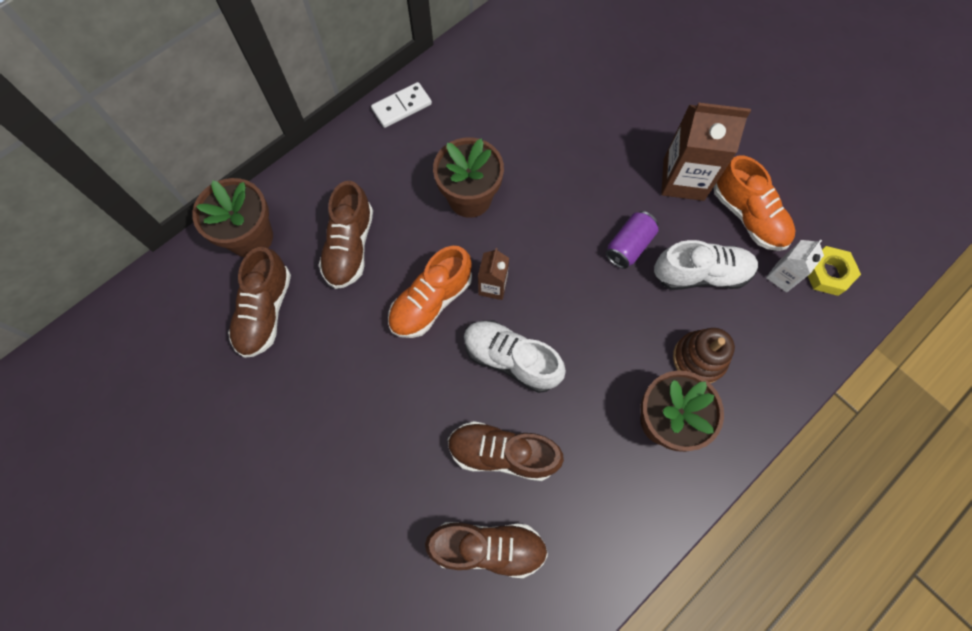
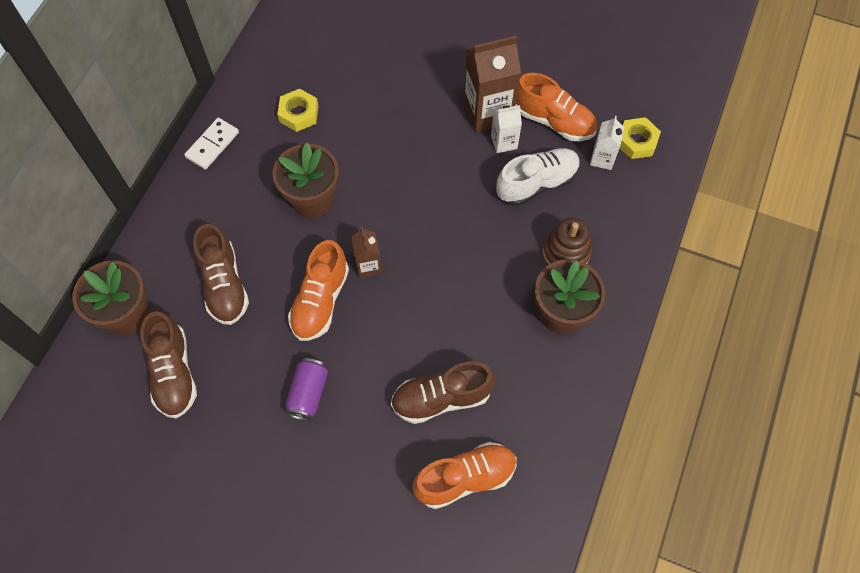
camera: 25 degrees left, 5 degrees down
(488, 547) = (465, 478): brown shoe -> orange shoe
(496, 108) = (299, 114): none -> yellow nut
(511, 359) = (412, 319): white shoe -> none
(629, 246) = (468, 184): purple can -> purple can (308, 393)
(686, 217) = (504, 142): none -> white carton

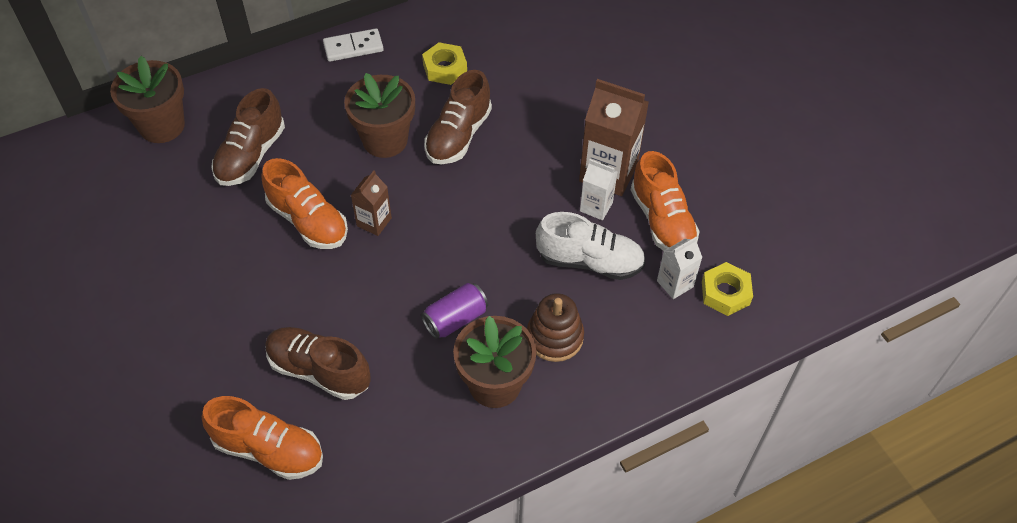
camera: 40 degrees right, 10 degrees down
(174, 373) = (147, 191): brown shoe -> brown shoe (458, 135)
(308, 393) = (223, 283): purple can -> purple can (455, 319)
(320, 301) = (308, 221): orange shoe -> orange shoe turned 105 degrees counterclockwise

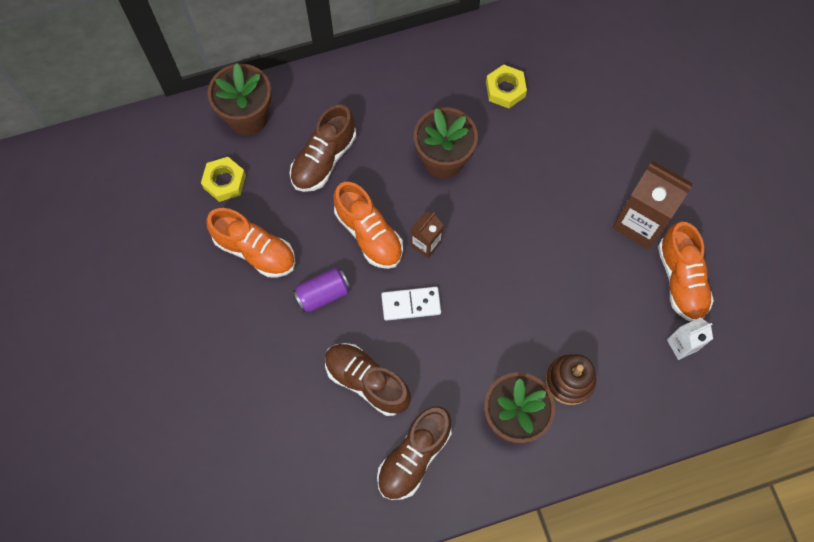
camera: 10 degrees right, 15 degrees up
(269, 449) = (320, 447): orange shoe -> orange shoe (255, 250)
(353, 47) = (424, 55): white domino -> white domino (411, 304)
(455, 319) = (486, 350): purple can -> purple can (323, 294)
(458, 135) = (509, 164): brown shoe -> brown shoe (414, 456)
(589, 261) = (610, 311): white shoe -> none
(596, 207) = (624, 257): white carton -> none
(725, 293) = (725, 360): yellow nut -> yellow nut (224, 181)

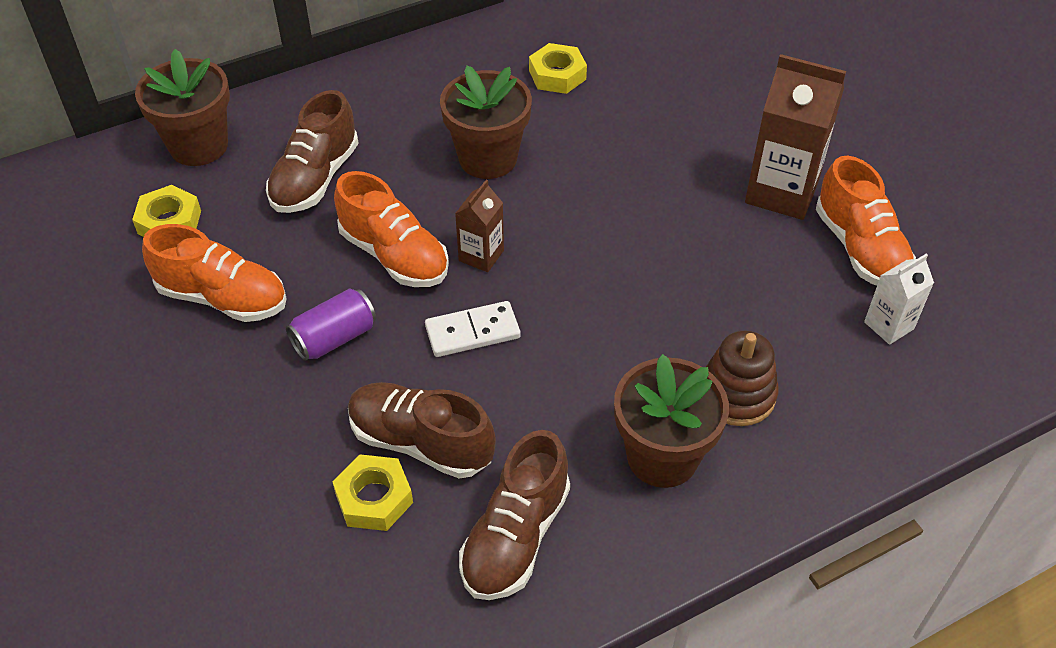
camera: 10 degrees left, 20 degrees down
(334, 416) = (374, 498): none -> yellow nut

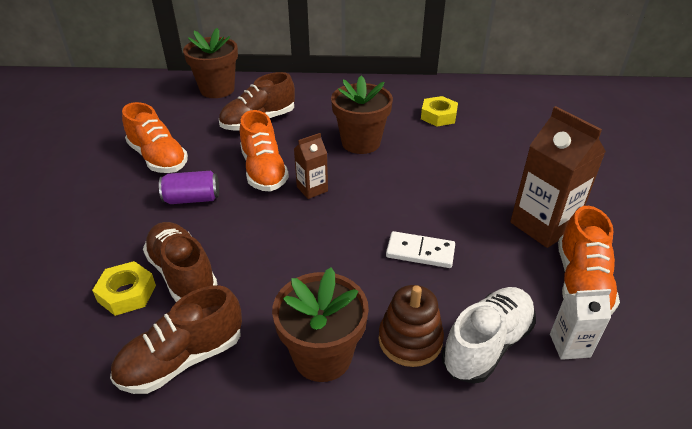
camera: 30 degrees right, 10 degrees down
(169, 222) = (170, 116): yellow nut -> none
(472, 332) = (269, 227): white domino -> white domino (420, 252)
(813, 362) = (487, 344): none -> white shoe

